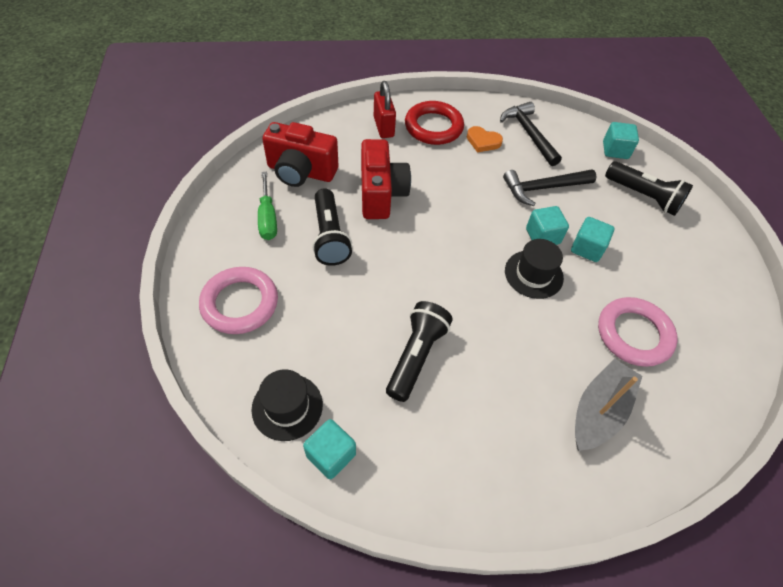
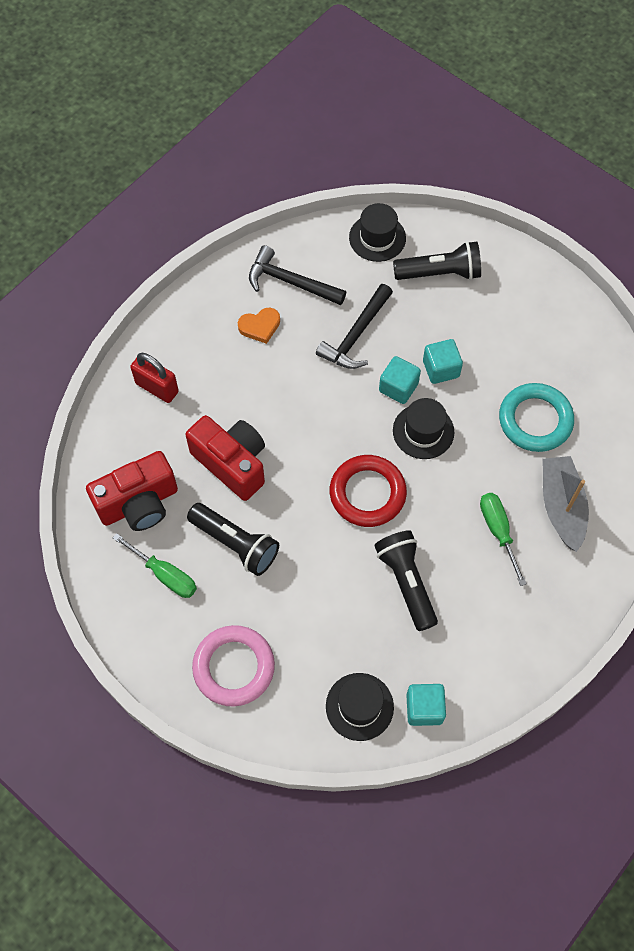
camera: 40 degrees left, 10 degrees up
(433, 127) = (201, 347): red ring -> red ring (367, 493)
(525, 384) = (498, 532): none -> green screwdriver
(615, 150) = (377, 238): turquoise cube -> black hat
(634, 334) = (535, 420): pink ring -> turquoise ring

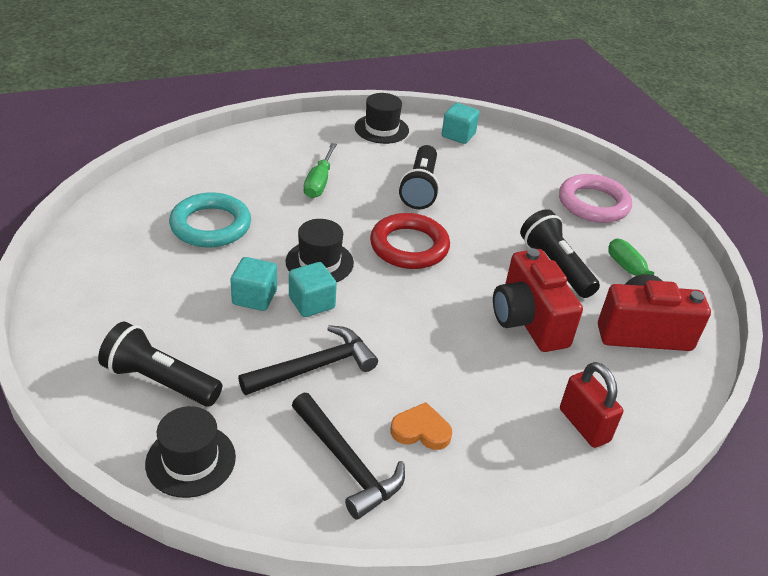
camera: 155 degrees left, 25 degrees down
(359, 706) = (505, 152): black hat -> black hat (381, 129)
(561, 506) = (254, 173): grey boat -> none

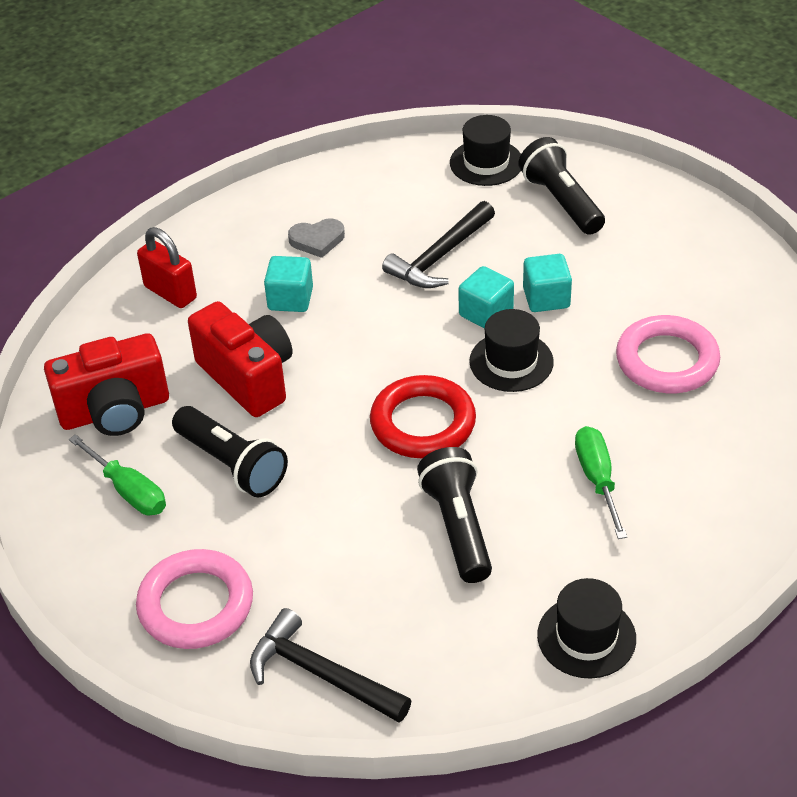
camera: 165 degrees right, 5 degrees up
(160, 381) = (561, 201): black flashlight -> black flashlight turned 120 degrees counterclockwise
(211, 225) = (667, 361): turquoise ring -> pink ring
(346, 463) = (366, 199): black hammer -> black hammer (321, 674)
(421, 430) = (317, 240): orange heart -> grey heart
(458, 135) = (456, 680): turquoise cube -> turquoise cube (290, 299)

